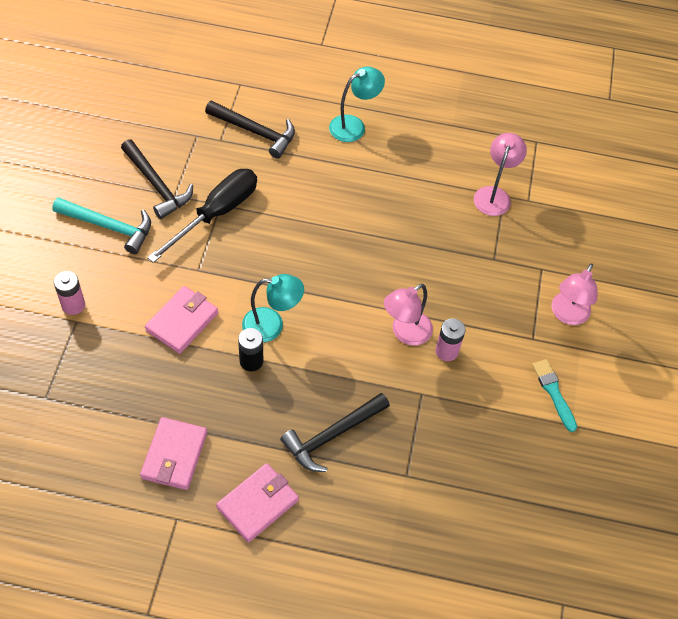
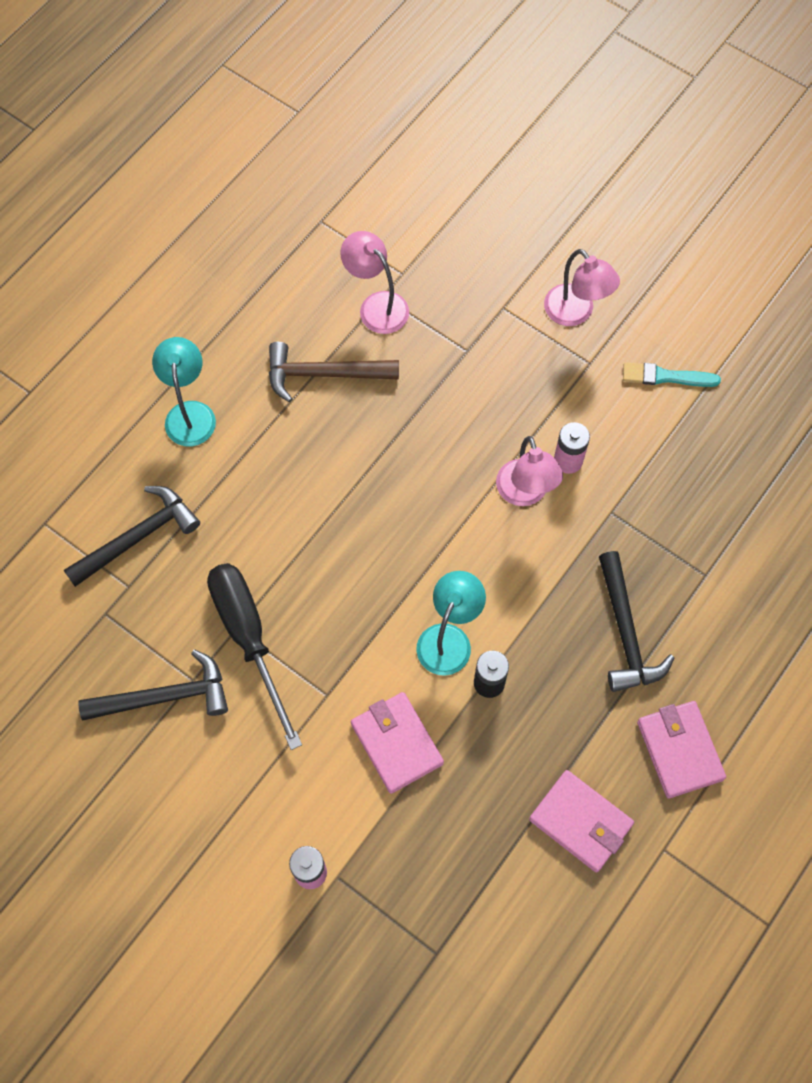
camera: 60 degrees left, 10 degrees up
(109, 227) = (204, 783): turquoise hammer -> none
(424, 184) = (324, 374): none -> brown hammer

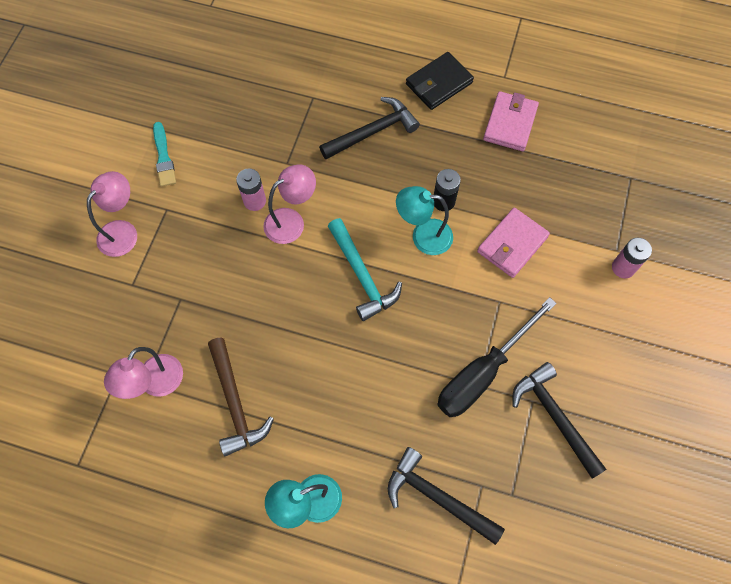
camera: 110 degrees left, 0 degrees up
(422, 549) = (362, 275): none -> turquoise hammer
(679, 750) = (439, 83): pink wallet -> black wallet

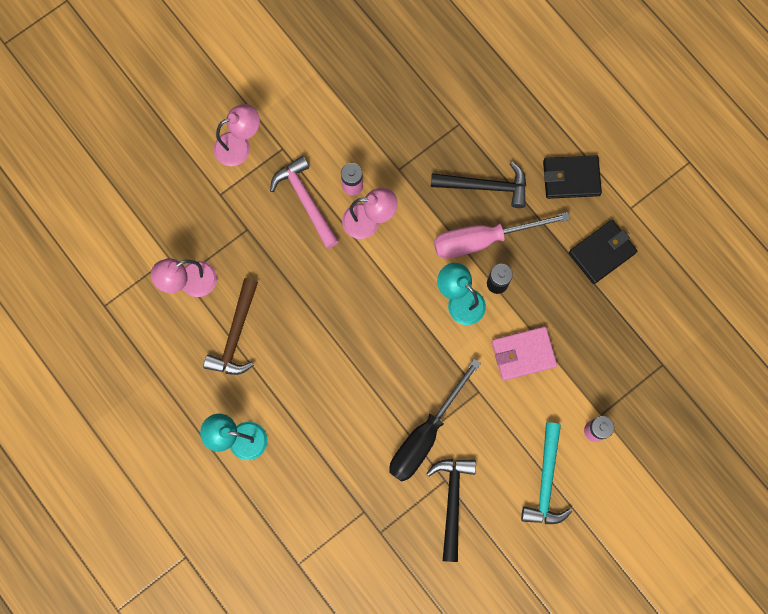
camera: 35 degrees right, 10 degrees up
(164, 157) = (308, 101): turquoise brush -> none
(219, 240) = (305, 200): none -> pink hammer
(362, 275) = (391, 301): turquoise hammer -> turquoise hammer (546, 481)
(404, 174) = (483, 239): none -> pink screwdriver
(437, 497) = (328, 497): black hammer -> none
(482, 372) = (425, 434): black screwdriver -> black screwdriver turned 45 degrees counterclockwise
(510, 123) = (602, 253): pink wallet -> black wallet

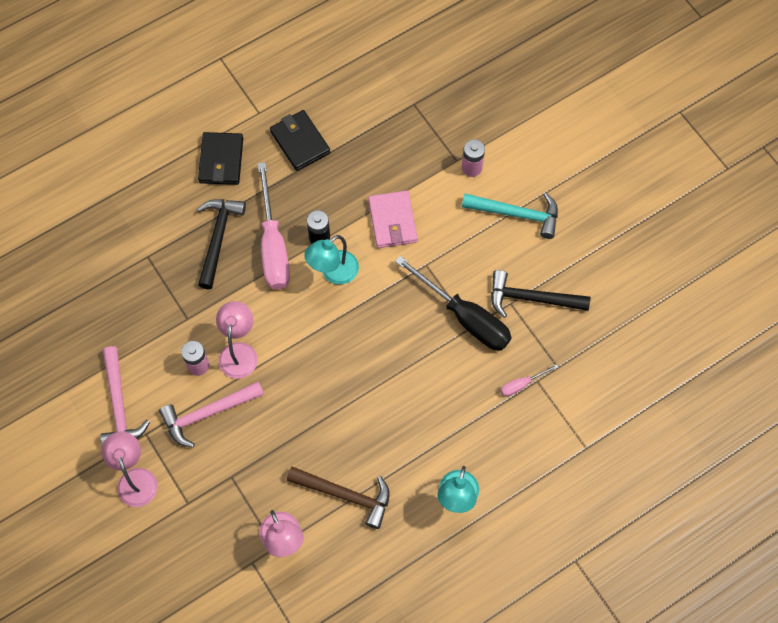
camera: 85 degrees left, 10 degrees down
(308, 121) = (119, 405): none -> pink hammer
(359, 496) = (522, 384): none -> pink screwdriver

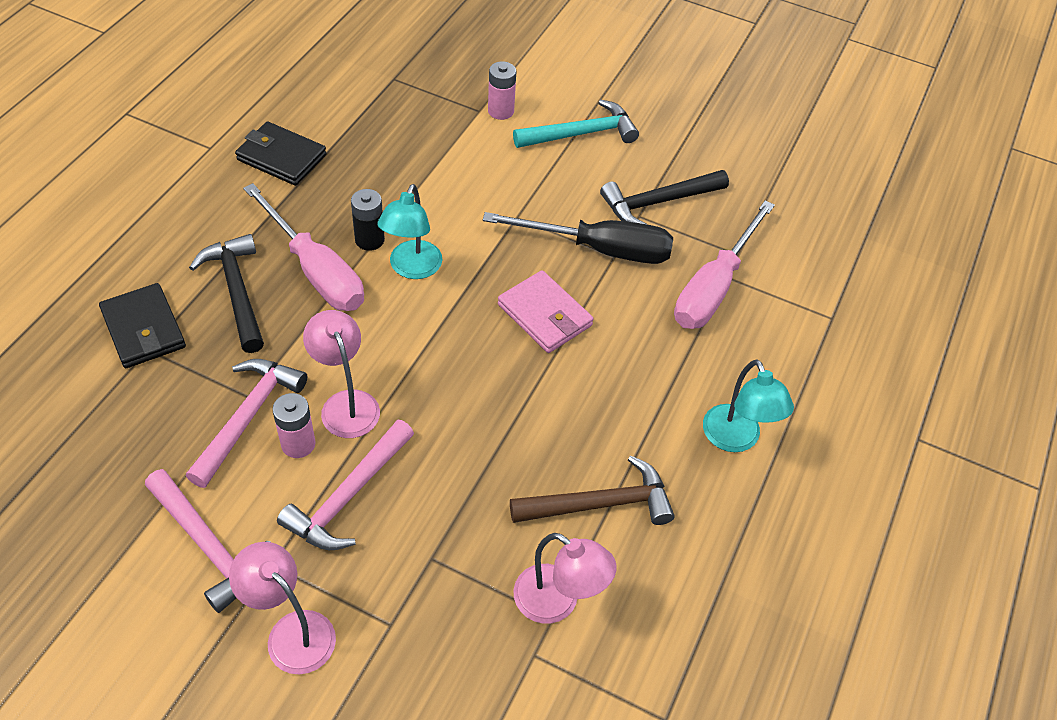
camera: 35 degrees left, 15 degrees down
(180, 332) = (248, 417): none -> pink hammer
(221, 160) = (190, 210): black wallet -> black wallet (143, 329)
(392, 221) = (447, 191): pink wallet -> pink wallet (544, 315)
(522, 384) = (714, 287): pink screwdriver -> pink screwdriver, size x2.28

